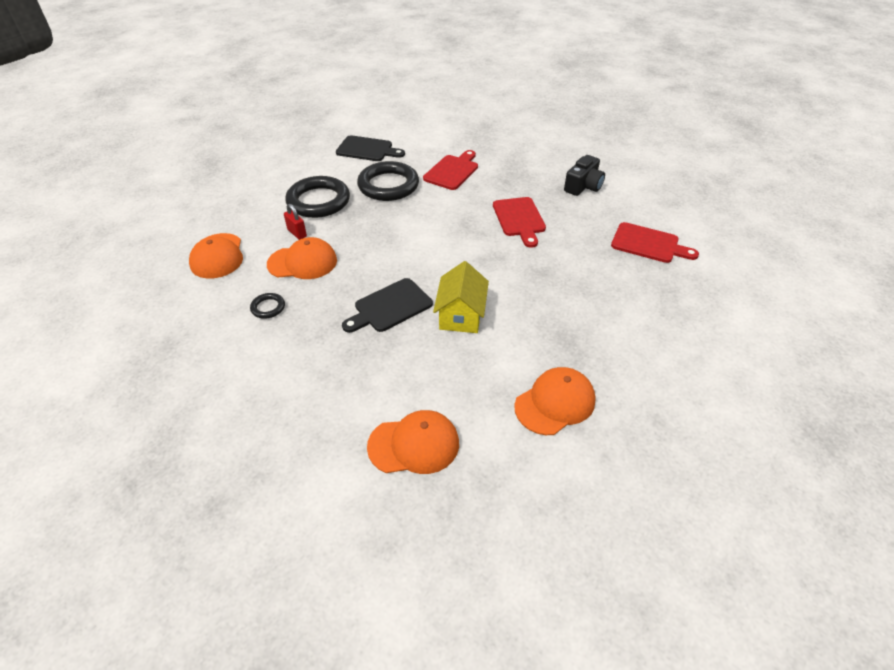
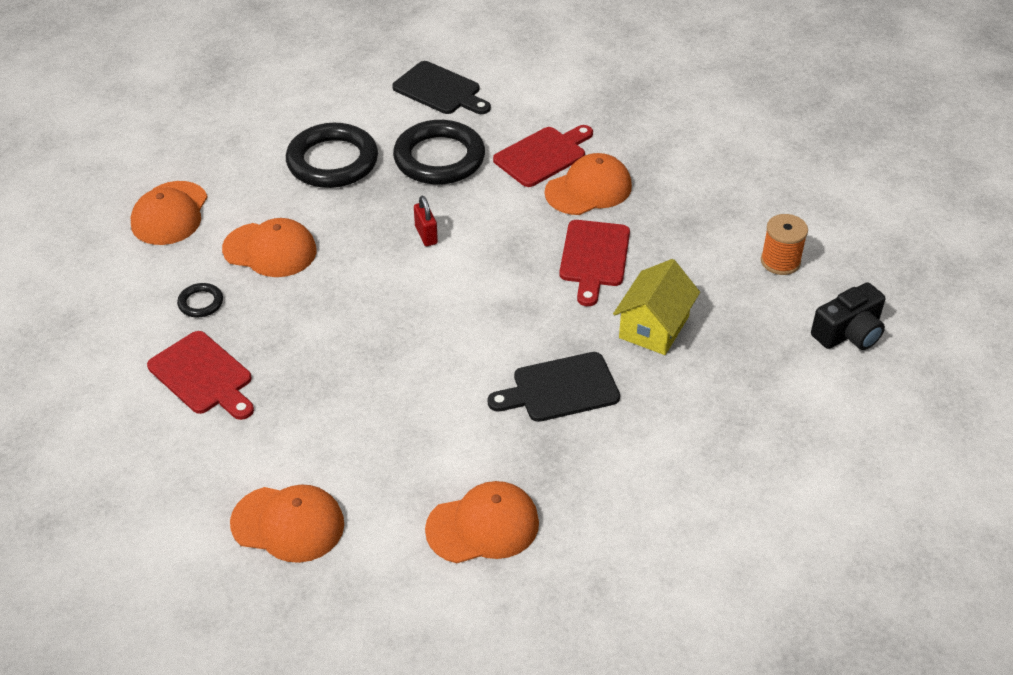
camera: 20 degrees right, 0 degrees up
(297, 233) = (282, 204): red padlock -> red padlock (426, 235)
(390, 307) = (348, 342): black cutting board -> black cutting board (560, 389)
(461, 315) = (432, 378): yellow house -> yellow house (654, 327)
(491, 183) = (588, 189): none -> orange cap
(583, 186) = (723, 227): black camera -> black camera (848, 333)
(628, 197) = (780, 261): none -> orange spool
(648, 244) = (758, 344): red cutting board -> red cutting board (203, 376)

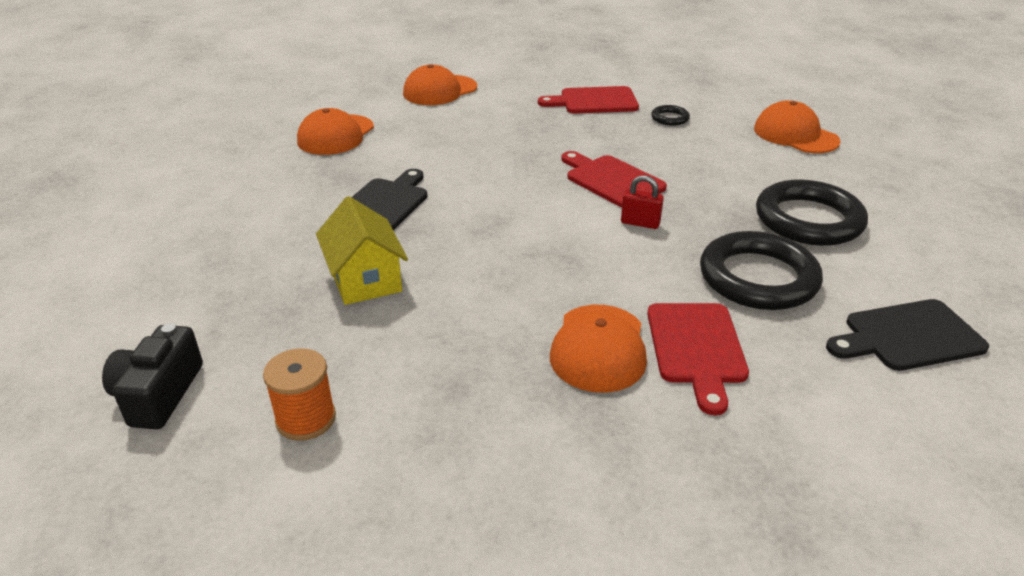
camera: 130 degrees right, 10 degrees down
(270, 250) = (702, 155): orange cap -> none
(594, 257) = (492, 294): red cutting board -> red cutting board (611, 180)

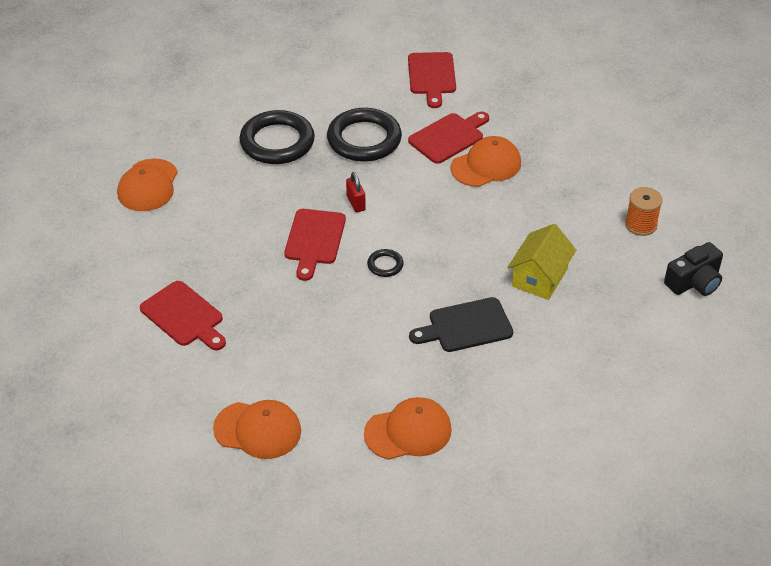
camera: 130 degrees left, 10 degrees up
(670, 118) = (178, 258): black ring -> black ring (385, 265)
(878, 414) = (432, 76): none -> red cutting board
(908, 336) = (362, 82): black cutting board -> none

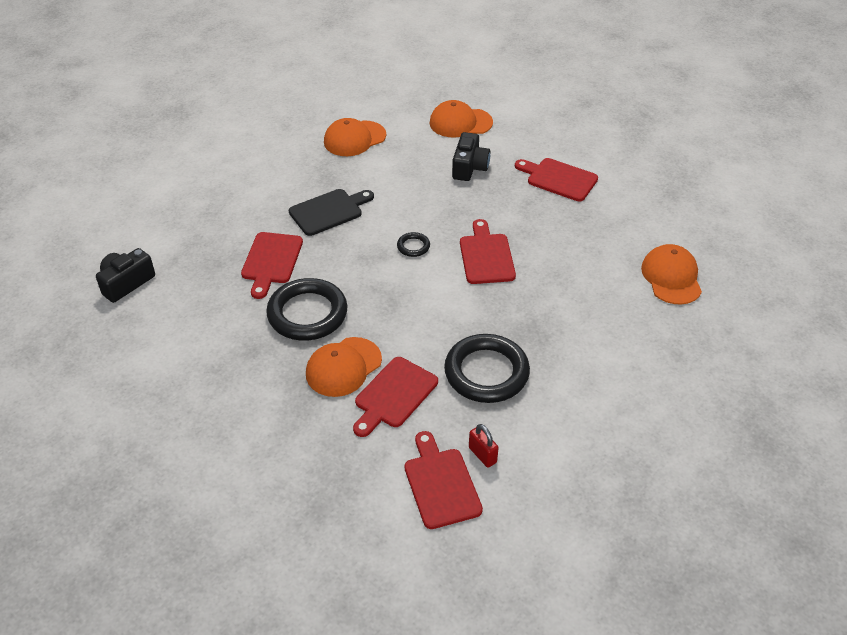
camera: 165 degrees right, 0 degrees up
(277, 142) = (577, 350): black ring -> black ring (307, 314)
(279, 354) = (469, 167): none -> black camera
(355, 203) = (464, 298): red padlock -> red padlock (482, 455)
(539, 277) = (271, 261): yellow house -> red cutting board
(641, 225) = (173, 330): orange spool -> none

